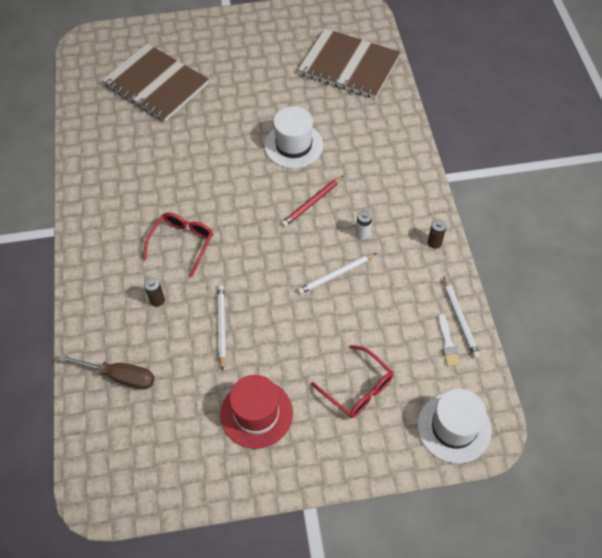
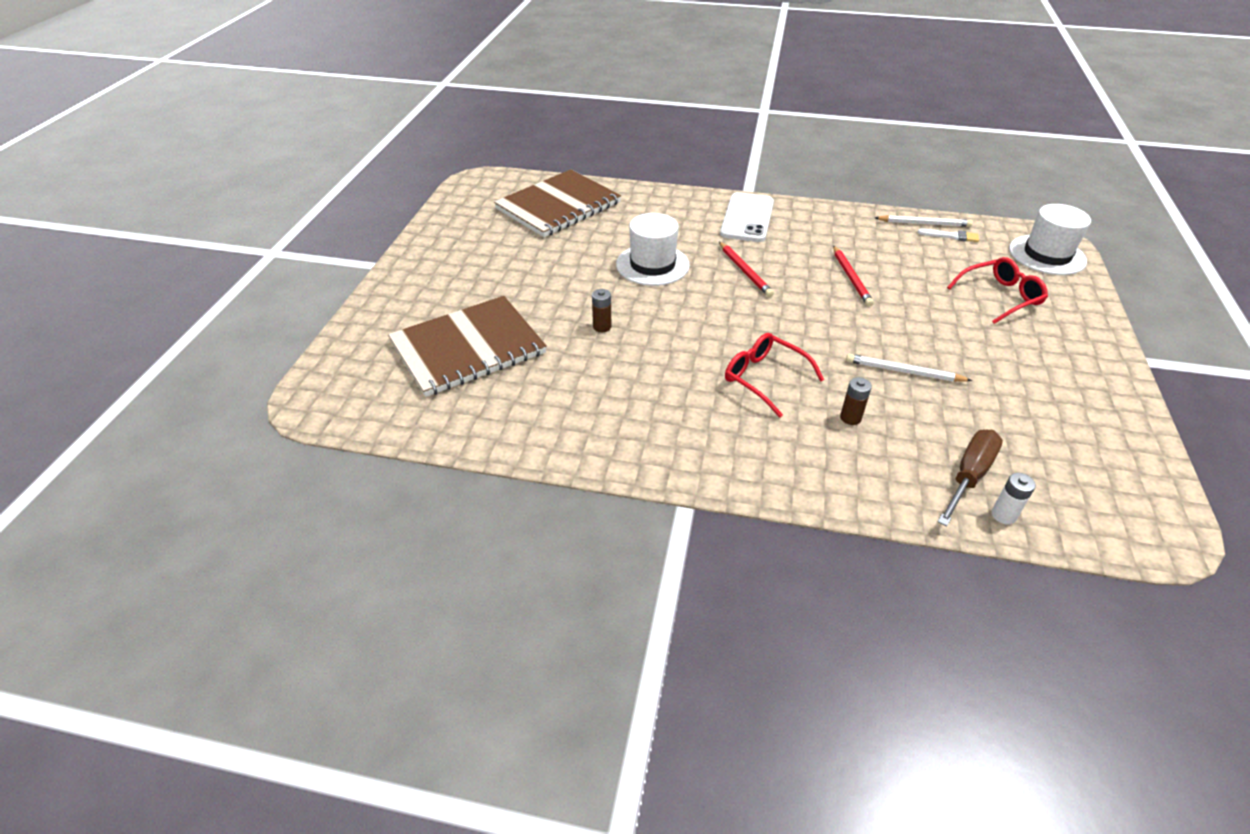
camera: 70 degrees left, 15 degrees down
(256, 413) = (1030, 370): red hat -> none
(336, 275) = (851, 278): white pencil -> red pencil
(362, 234) = (801, 250): white battery -> white battery (1003, 515)
(396, 186) = (747, 218): none -> white phone
(434, 242) = (828, 215): brown battery -> brown battery (602, 327)

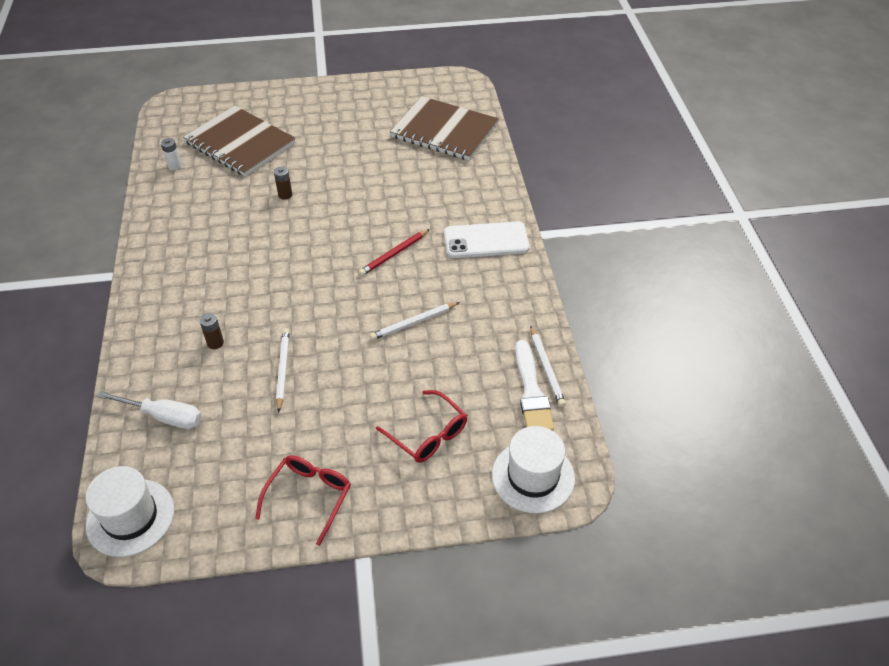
camera: 70 degrees right, 5 degrees up
(652, 265) = (379, 201): white hat -> white hat (130, 517)
(764, 378) = (249, 289): red glasses -> red glasses (309, 497)
(851, 278) = (414, 322): red pencil -> white pencil
(951, 236) = (531, 391): white brush -> white brush, size x1.80
(969, 476) = (164, 417): brown screwdriver -> white screwdriver
(1003, 515) = (126, 438): white battery -> white battery (174, 166)

